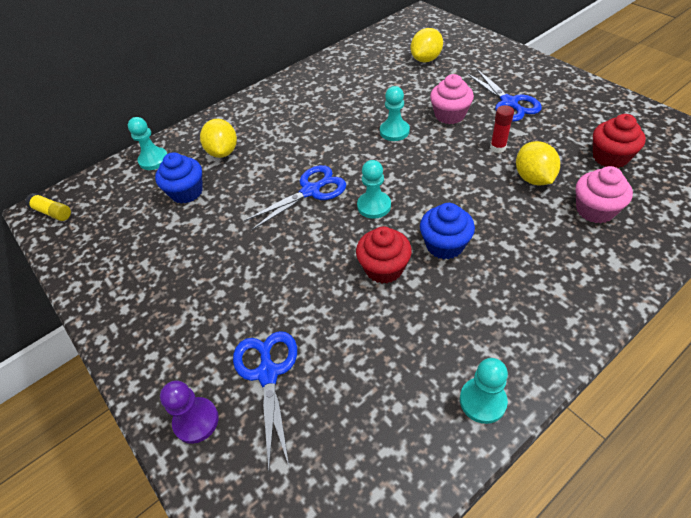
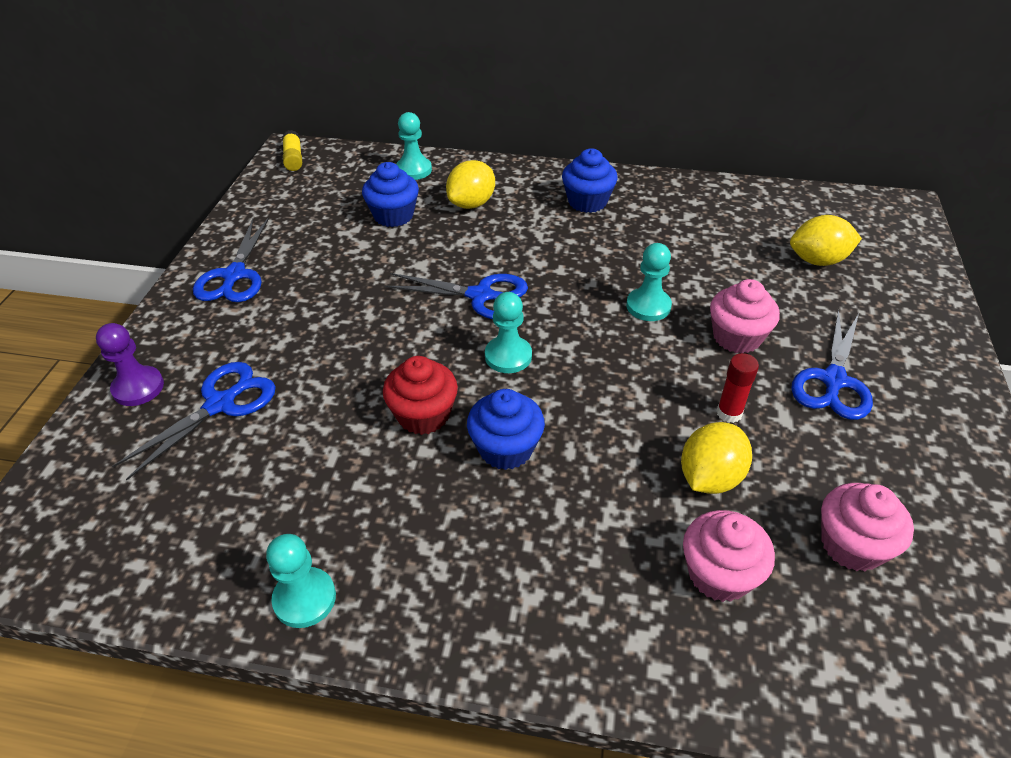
camera: 45 degrees right, 5 degrees down
(140, 306) = (234, 275): none -> blue scissors
(284, 106) = (587, 202): none -> blue cupcake
(610, 157) = (852, 545): red cupcake -> pink cupcake

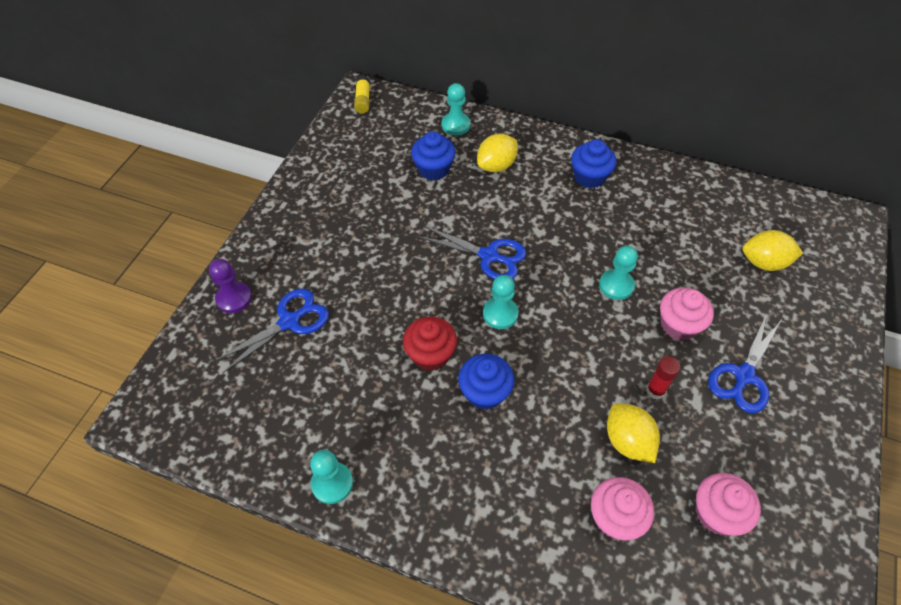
camera: 10 degrees right, 10 degrees up
(234, 275) = (308, 209): blue scissors -> none
(710, 477) = (627, 441): yellow lemon -> yellow lemon turned 75 degrees counterclockwise

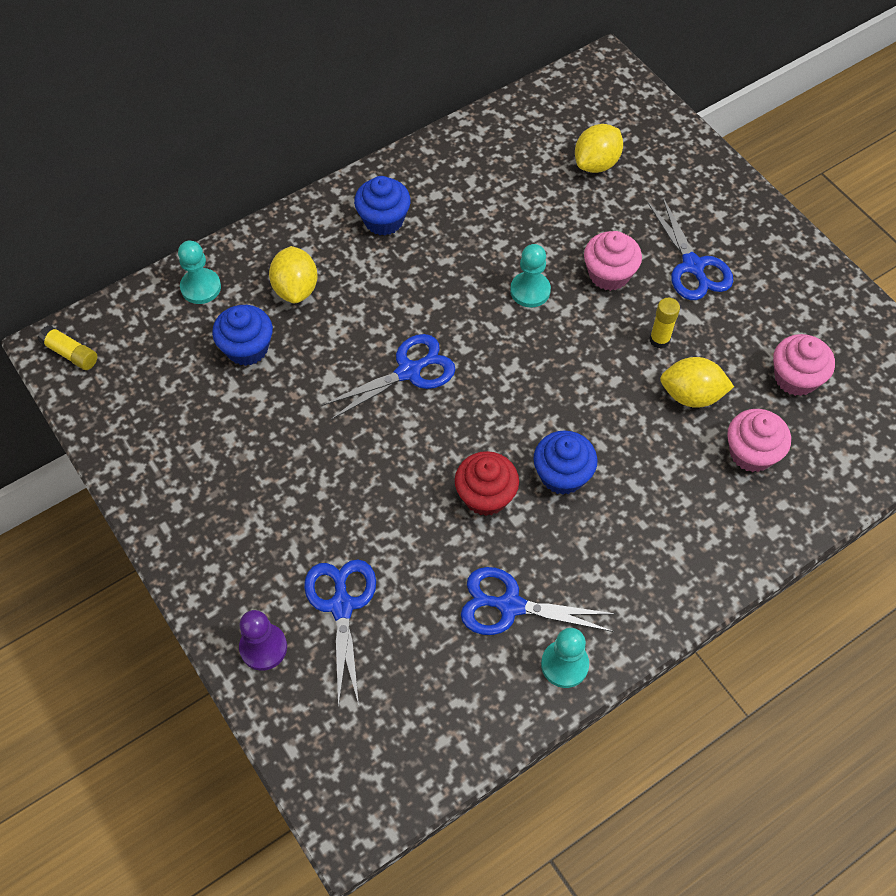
camera: 55 degrees left, 5 degrees up
(356, 420) = (510, 605): none -> blue scissors
(500, 314) = (486, 406): turquoise pawn -> none
(655, 390) = (659, 340): red glue stick -> yellow glue stick

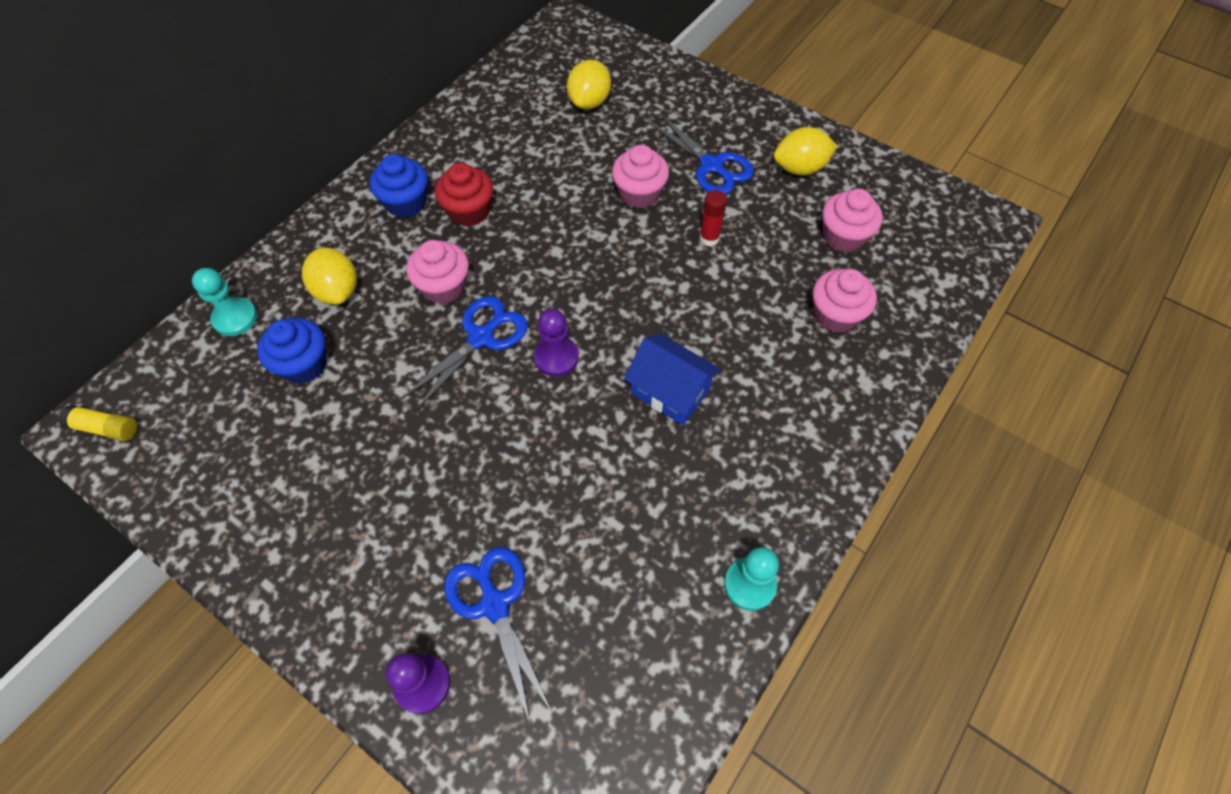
camera: 20 degrees left, 0 degrees up
(391, 313) = (444, 287): none -> pink cupcake
(470, 411) = (556, 357): none -> purple pawn
(485, 496) = (603, 436): red cupcake -> red cupcake (469, 211)
(510, 605) = (671, 541): blue scissors -> none
(530, 291) = (572, 228): turquoise pawn -> none
(562, 475) = (670, 391): blue cupcake -> blue house
(659, 340) = (709, 238): yellow glue stick -> red glue stick
(691, 395) = (759, 279): yellow lemon -> yellow lemon (800, 168)

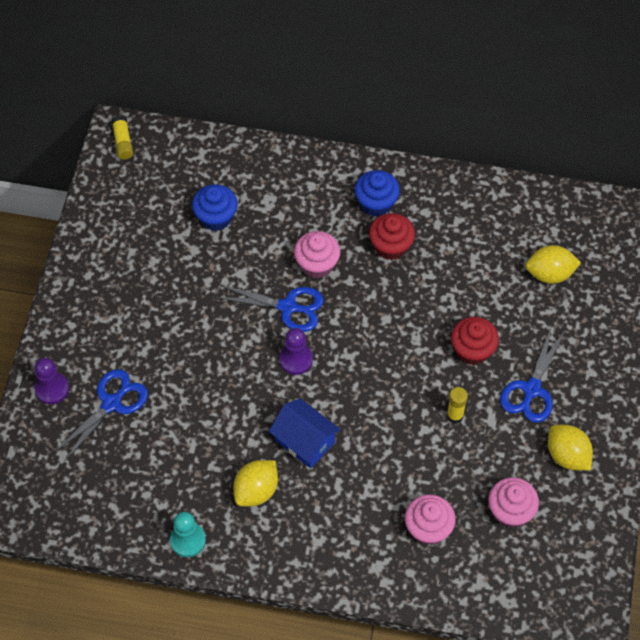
camera: 65 degrees right, 0 degrees up
(235, 318) = (229, 159): turquoise pawn -> none
(337, 291) = (280, 204): yellow lemon -> yellow lemon (256, 491)
(639, 193) = (472, 350): pink cupcake -> red cupcake
(670, 391) = (305, 441): blue house -> blue house turned 60 degrees counterclockwise
(709, 238) = (455, 415): red glue stick -> yellow glue stick

